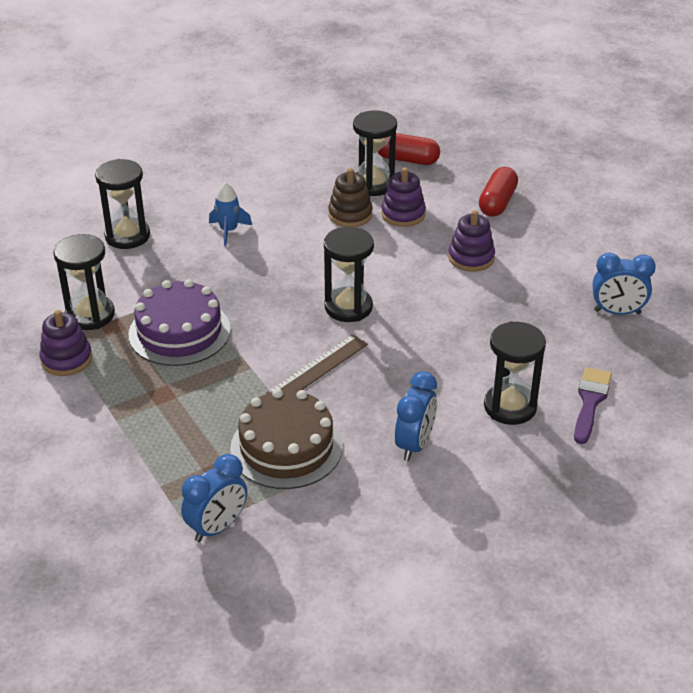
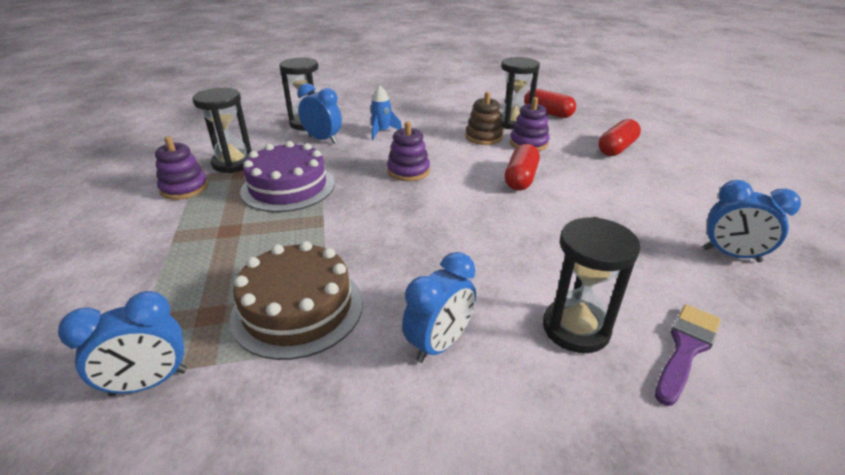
camera: 20 degrees right, 5 degrees down
(167, 258) = (323, 140): none -> blue clock
(318, 368) = (383, 240): brown ruler -> none
(348, 307) = (444, 197): black hourglass -> none
(413, 267) = (521, 178): none -> red capsule
(471, 258) = (578, 181): purple stacking toy -> purple stacking toy (408, 171)

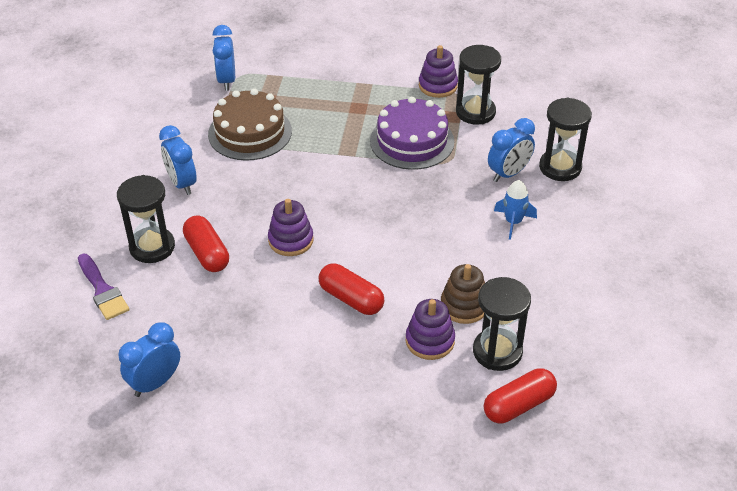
camera: 110 degrees right, 10 degrees up
(408, 171) = (406, 221): purple stacking toy -> purple stacking toy (291, 240)
(616, 148) = (379, 421): red capsule -> red capsule (207, 253)

